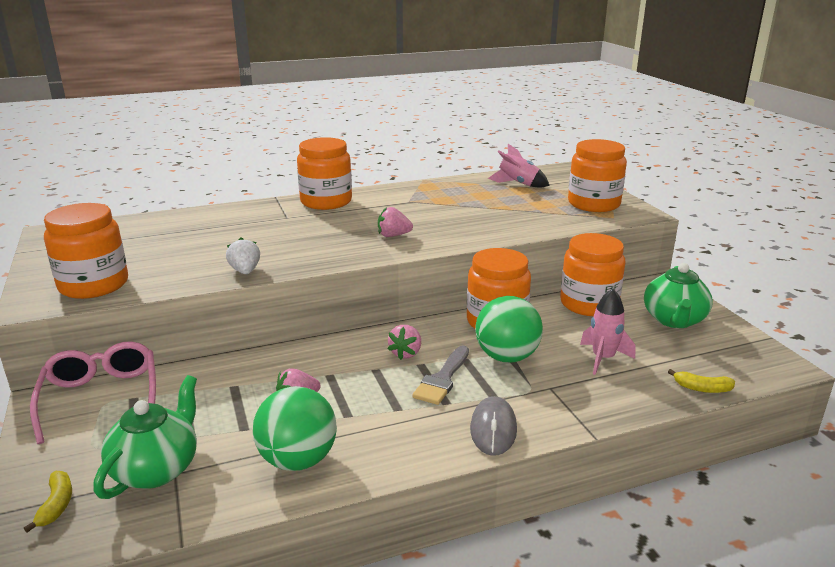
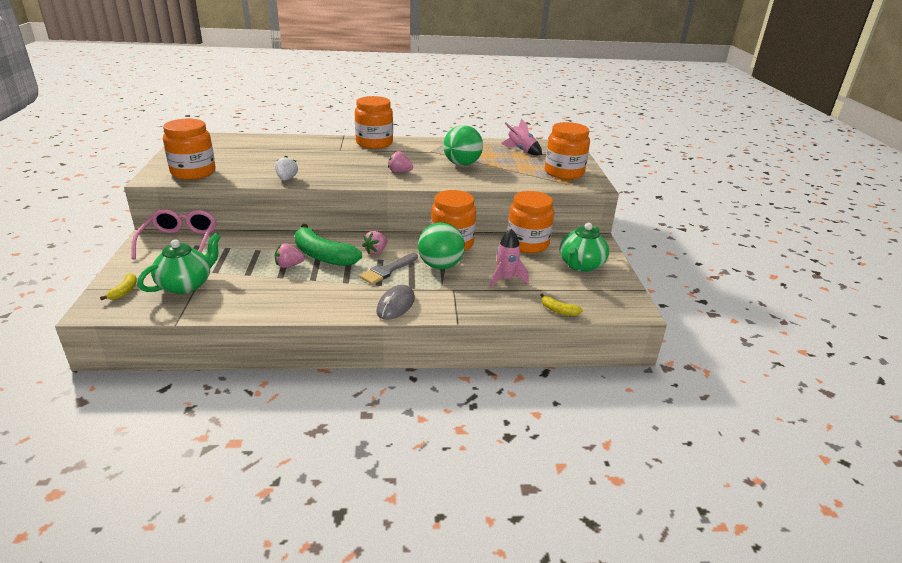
camera: 15 degrees right, 5 degrees up
(298, 460) = (266, 297): green ball -> green ball (462, 164)
(337, 375) = (323, 256): none -> green banana

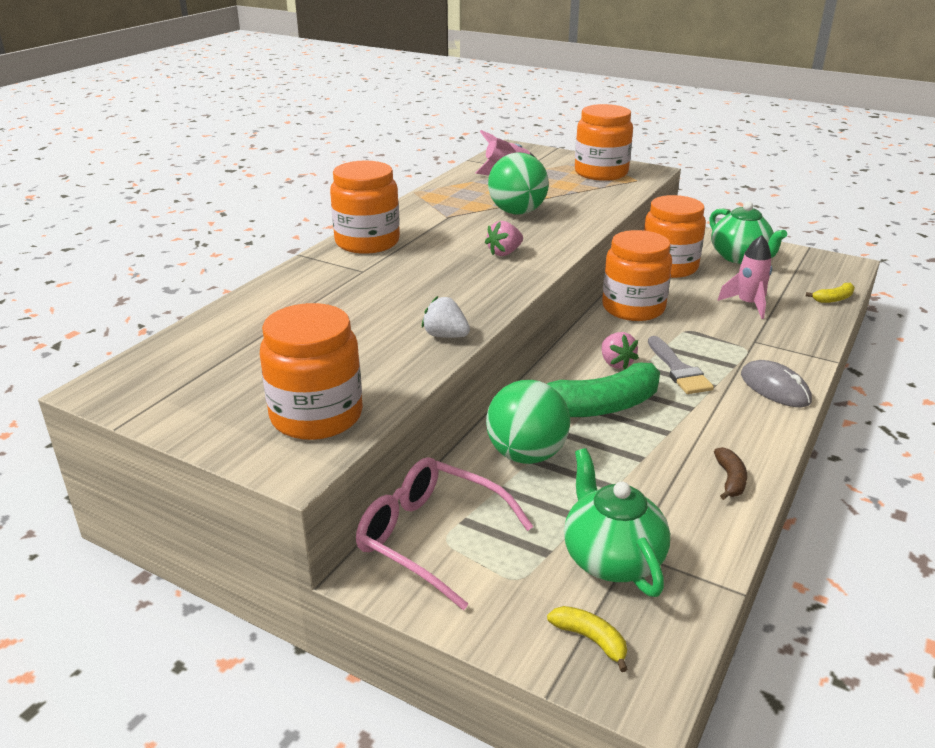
camera: 55 degrees left, 0 degrees up
(277, 305) = (730, 479): none -> brown banana
(289, 265) = (610, 442): pink strawberry -> none
(440, 266) = (689, 332): green ball -> green ball (526, 454)

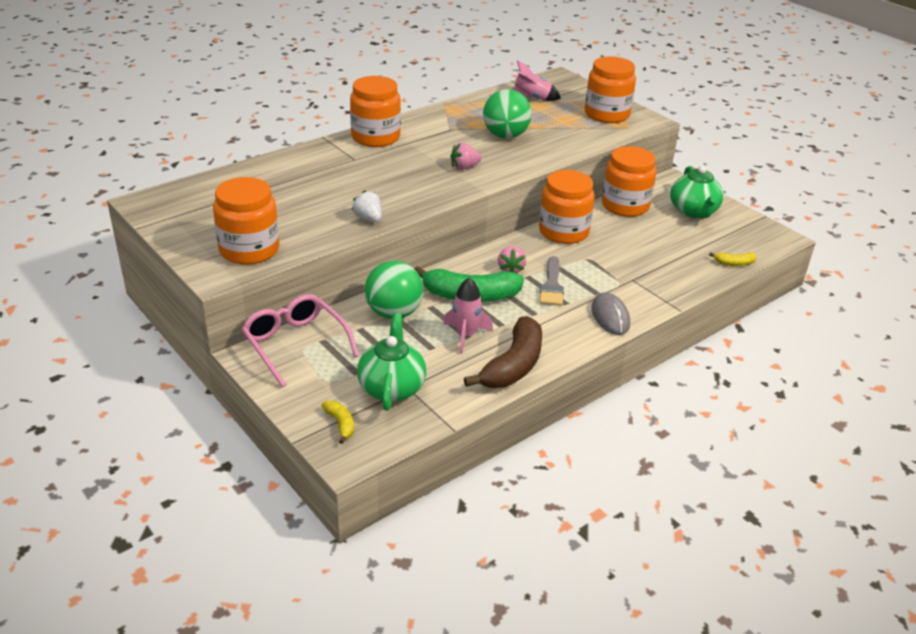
camera: 20 degrees right, 5 degrees up
(730, 479) = (513, 365): brown banana -> brown banana, size x2.20
(748, 304) = (657, 251): pink rocket -> pink rocket (465, 336)

